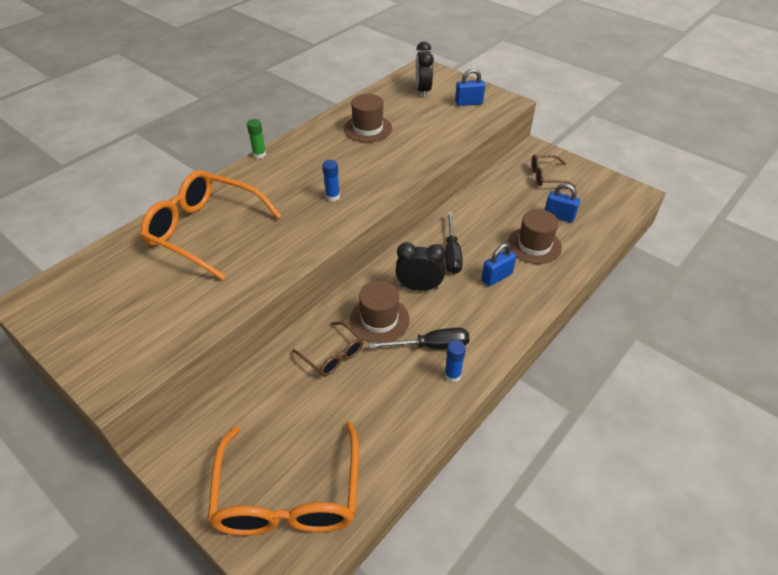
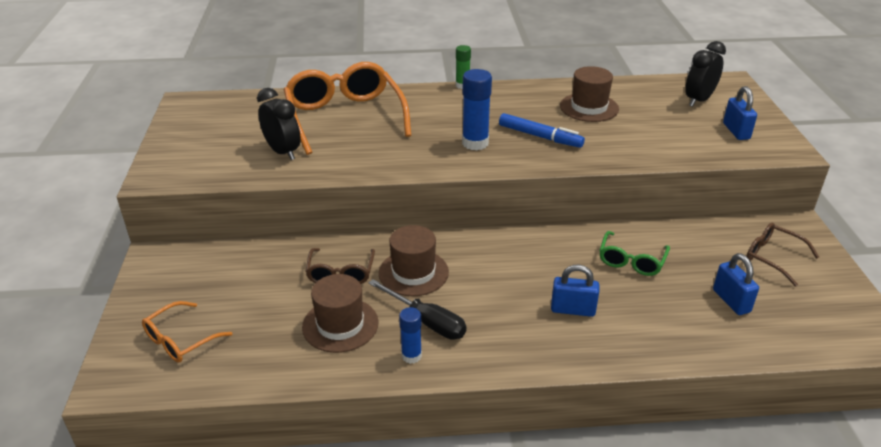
camera: 45 degrees right, 10 degrees down
(288, 495) = (180, 340): orange glasses -> orange glasses, size x0.50
(332, 197) = (475, 143): blue glue stick -> blue glue stick, size x1.64
(367, 168) = (540, 136): none -> blue marker
(419, 287) = (484, 271): black clock -> black clock (283, 152)
(451, 254) = (555, 264): black screwdriver -> none
(468, 103) = (736, 131): blue padlock -> blue padlock turned 45 degrees clockwise
(487, 224) = (631, 261): none -> green glasses
(534, 245) = (658, 309): brown hat -> brown hat (340, 325)

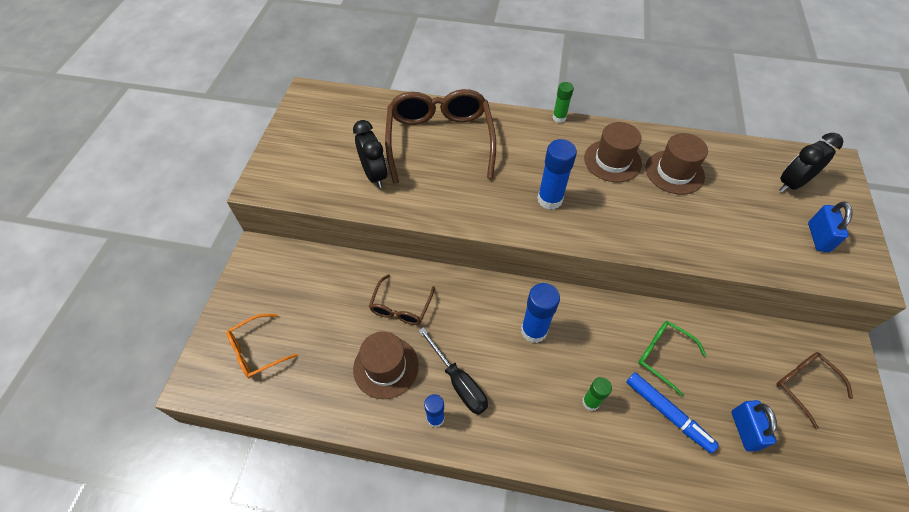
camera: 15 degrees right, 20 degrees up
(345, 117) = (440, 140): orange glasses -> brown glasses
(413, 272) = (462, 322): brown hat -> brown hat (612, 161)
(493, 266) = (534, 331): none -> blue glue stick
(540, 136) = (614, 203): blue marker -> blue marker (667, 413)
(573, 310) = (590, 402): blue padlock -> green glue stick
(631, 261) = (663, 355): green glasses -> green glasses turned 90 degrees clockwise

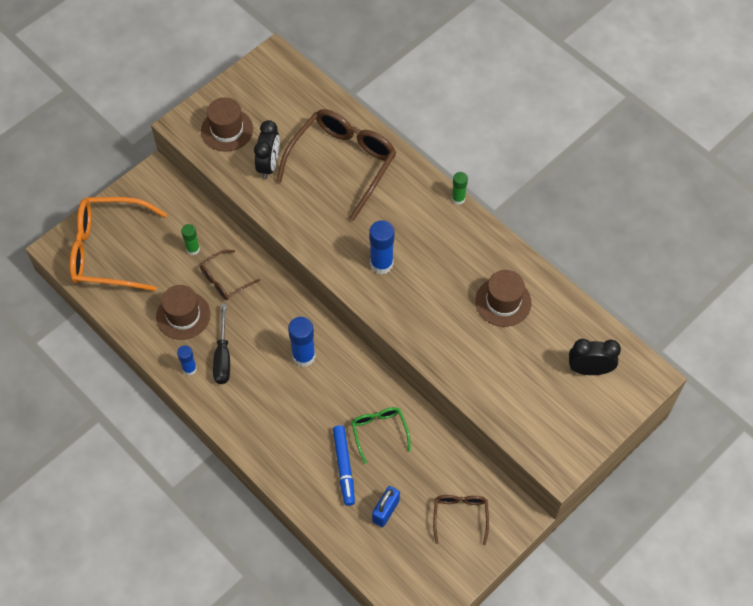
camera: 35 degrees right, 5 degrees up
(257, 351) = (108, 251): orange glasses -> orange glasses, size x2.00
(590, 402) = (299, 426): green glue stick -> green glue stick (193, 249)
(612, 161) = (463, 262): brown hat -> brown hat (227, 130)
(818, 237) = (557, 419): blue padlock -> none

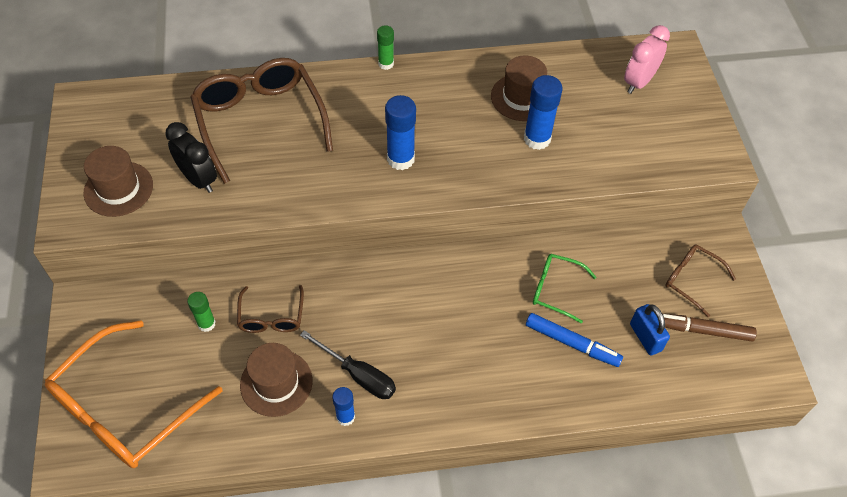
camera: 55 degrees left, 5 degrees down
(304, 356) = (421, 302): blue glue stick -> blue glue stick (537, 139)
(421, 545) = (702, 330): none -> brown marker
(589, 369) = (638, 82): black clock -> pink clock

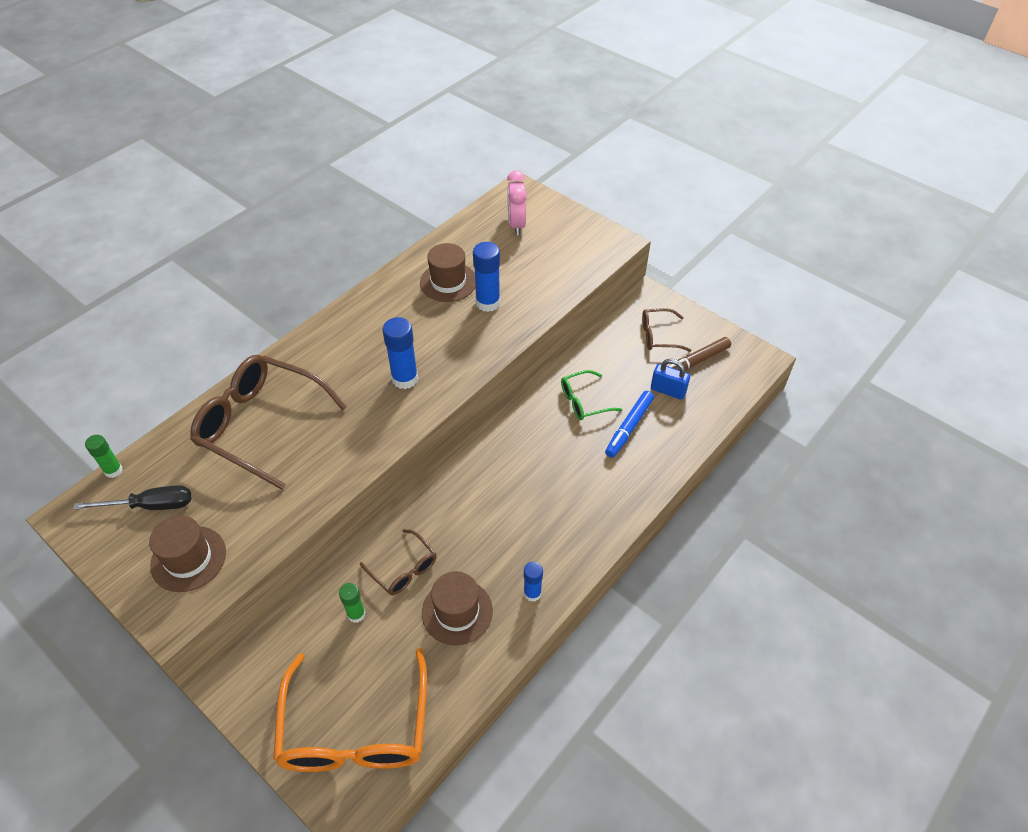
camera: 40 degrees left, 5 degrees down
(199, 179) = (255, 502): black clock -> none
(358, 375) = (511, 558): black screwdriver -> black screwdriver (151, 505)
(386, 64) = (321, 320): green glue stick -> green glue stick (113, 470)
(572, 343) = (629, 427): blue marker -> blue marker turned 135 degrees clockwise

